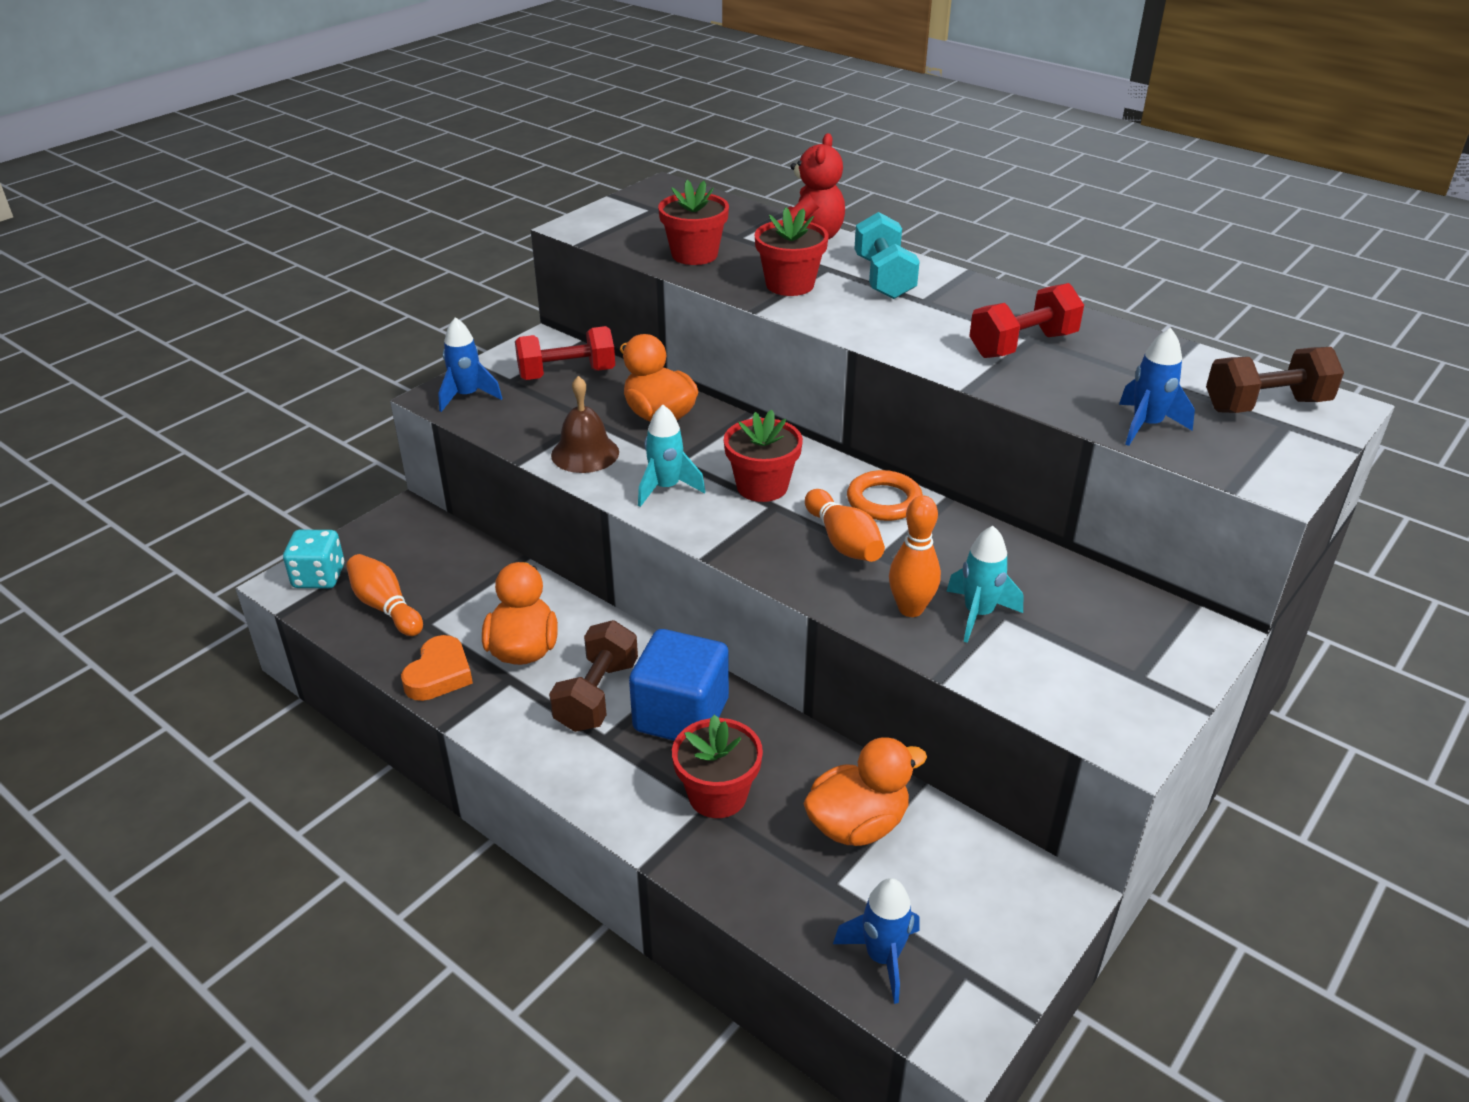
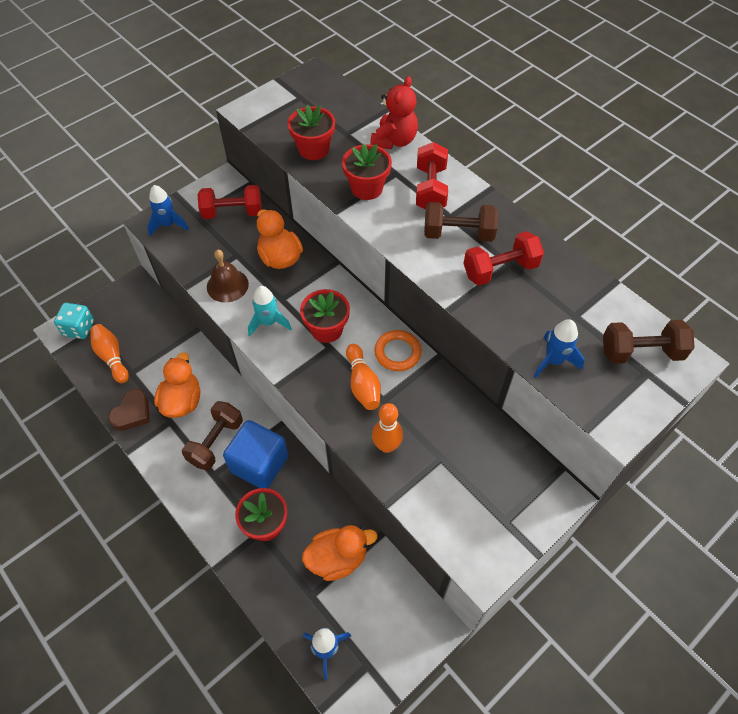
camera: 10 degrees right, 20 degrees up
(439, 674) = (132, 413): orange heart -> brown heart
(884, 278) = (430, 189): turquoise dumbbell -> red dumbbell
(944, 316) = (458, 234): none -> brown dumbbell
(978, 614) = (426, 456): turquoise rocket -> none

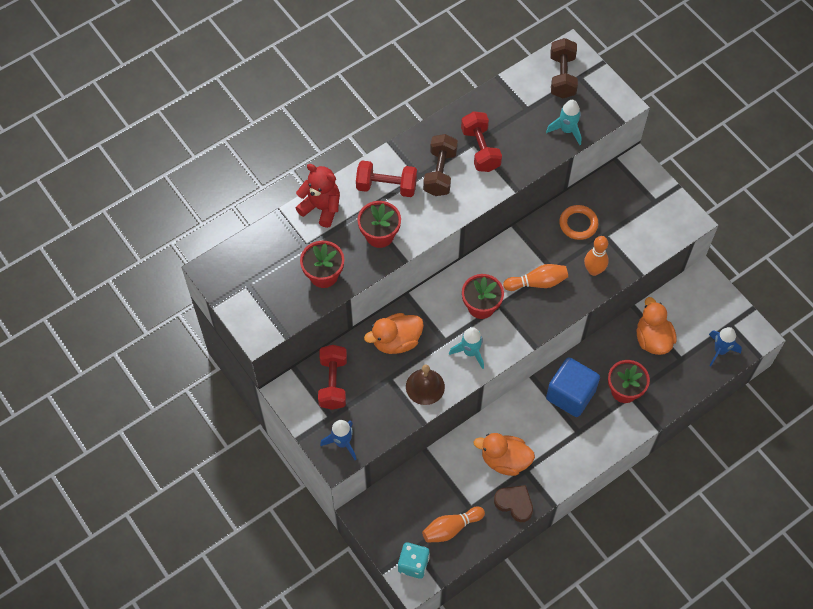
camera: 85 degrees left, 5 degrees up
(216, 442) = (548, 430): brown dumbbell -> none
(397, 352) = (508, 254): orange ring -> orange ring (578, 224)
(553, 361) = (567, 130): blue rocket -> turquoise rocket

